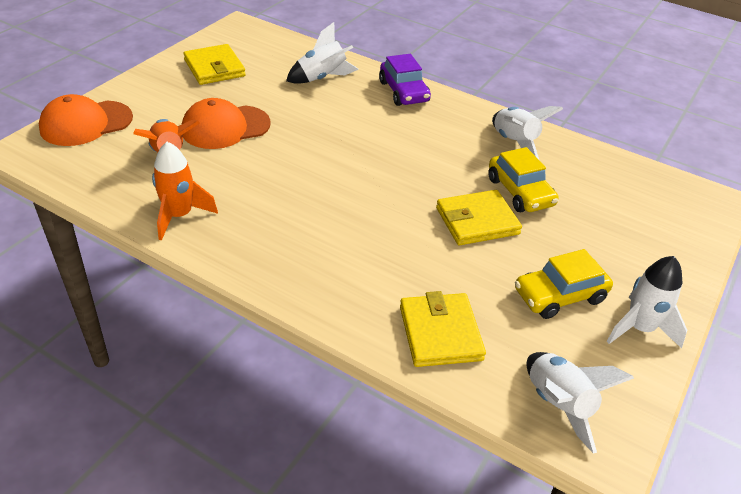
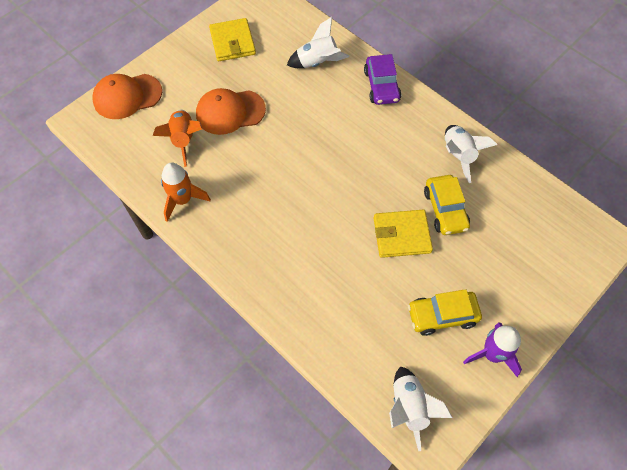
camera: 15 degrees right, 20 degrees up
(440, 333) = (344, 334): yellow wallet -> none
(639, 328) = (492, 354): white rocket -> purple rocket

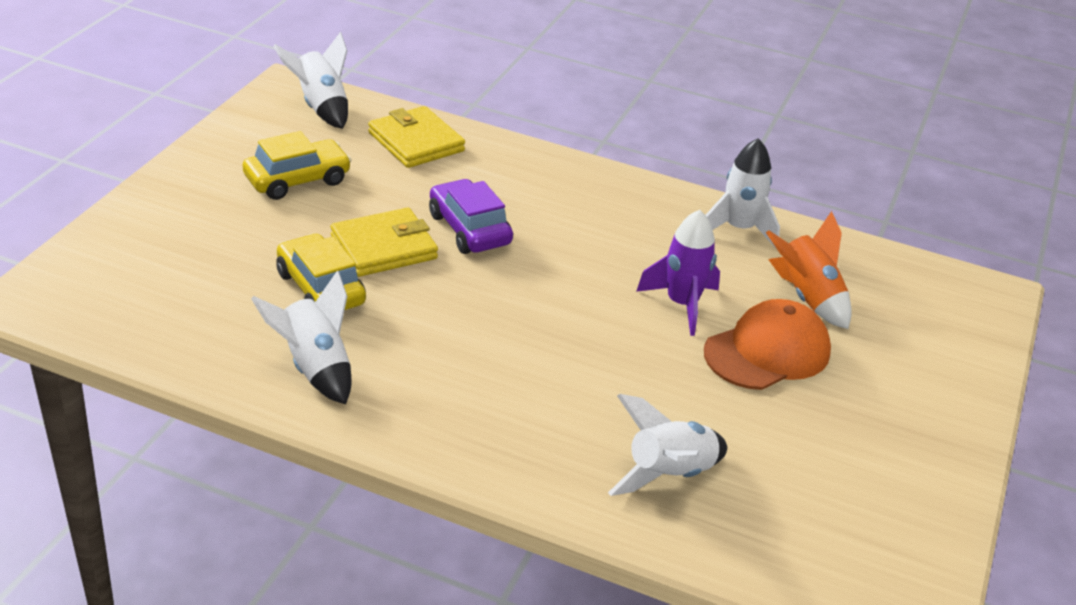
camera: 155 degrees right, 25 degrees down
(127, 96) = (960, 339): orange cap -> none
(182, 200) = (739, 229): orange rocket -> white rocket
(232, 42) = (870, 476): yellow wallet -> yellow wallet (416, 142)
(381, 86) = (510, 458): purple car -> purple car (469, 229)
(492, 354) = (220, 158): purple rocket -> purple rocket (682, 304)

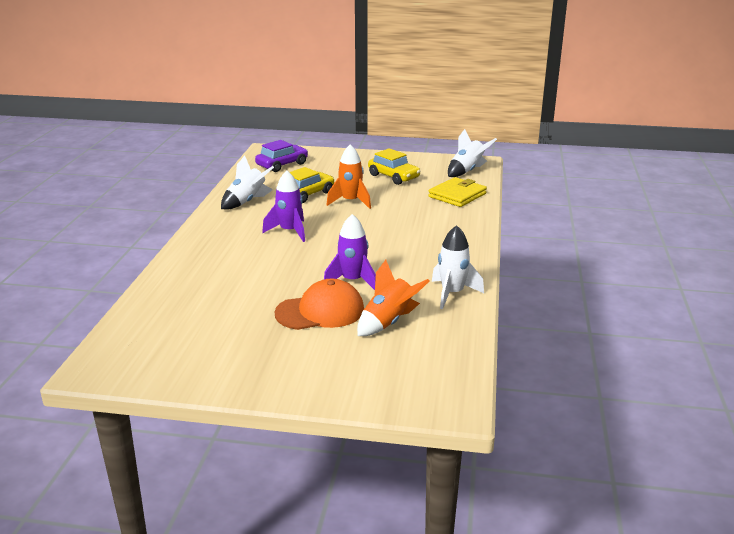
camera: 80 degrees right, 10 degrees down
(384, 247) = (350, 202): yellow wallet -> orange rocket
(469, 229) = (383, 218): purple car -> purple car (282, 165)
(480, 336) = (289, 231): none -> purple rocket
(668, 475) = (196, 289): white rocket -> none
(767, 352) = (320, 311): orange cap -> orange cap turned 60 degrees counterclockwise

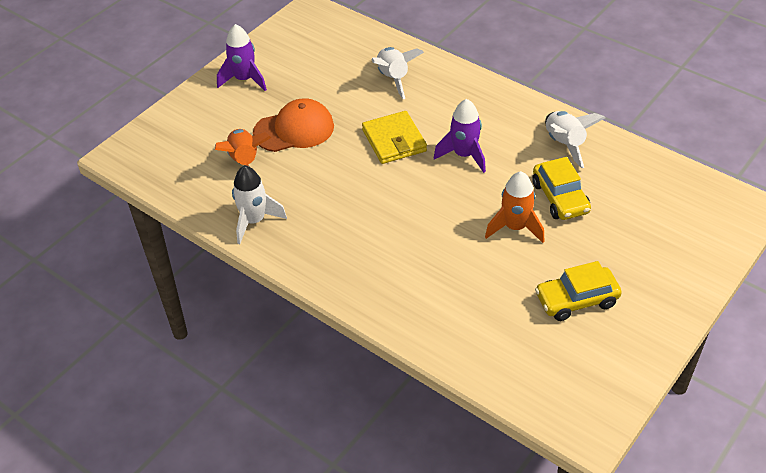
camera: 120 degrees right, 20 degrees up
(282, 165) = (677, 205): purple car -> none
(320, 311) = (294, 130): orange cap -> orange cap turned 120 degrees counterclockwise
(352, 281) = (328, 165): purple rocket -> purple rocket (244, 79)
(457, 195) = (475, 338): yellow wallet -> yellow wallet (394, 140)
(467, 171) = (555, 394): white rocket -> white rocket (393, 79)

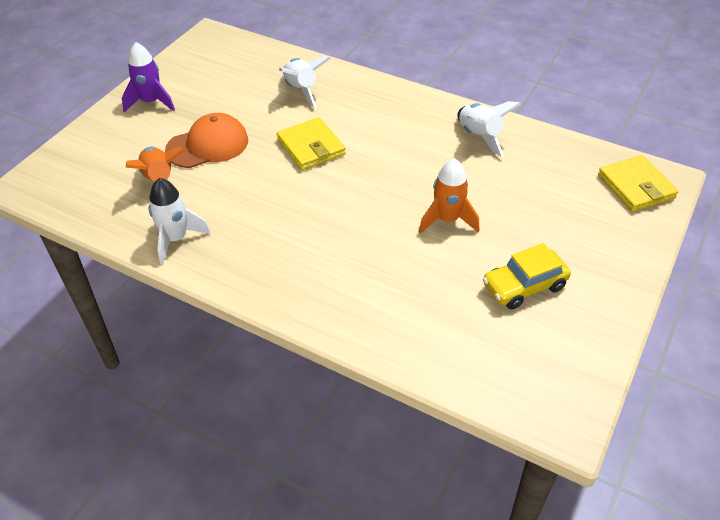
camera: 10 degrees left, 0 degrees up
(464, 155) = (383, 155): purple rocket -> none
(560, 198) = (486, 187): yellow car -> none
(713, 212) = (636, 187): none -> yellow wallet

